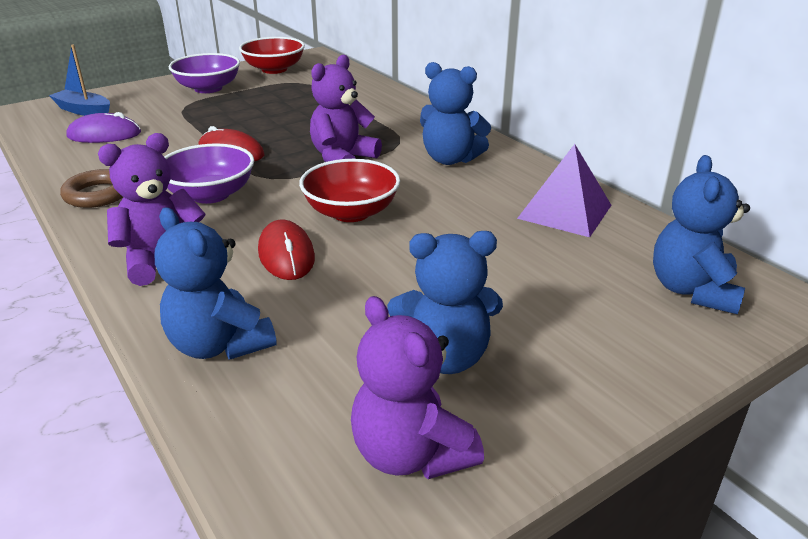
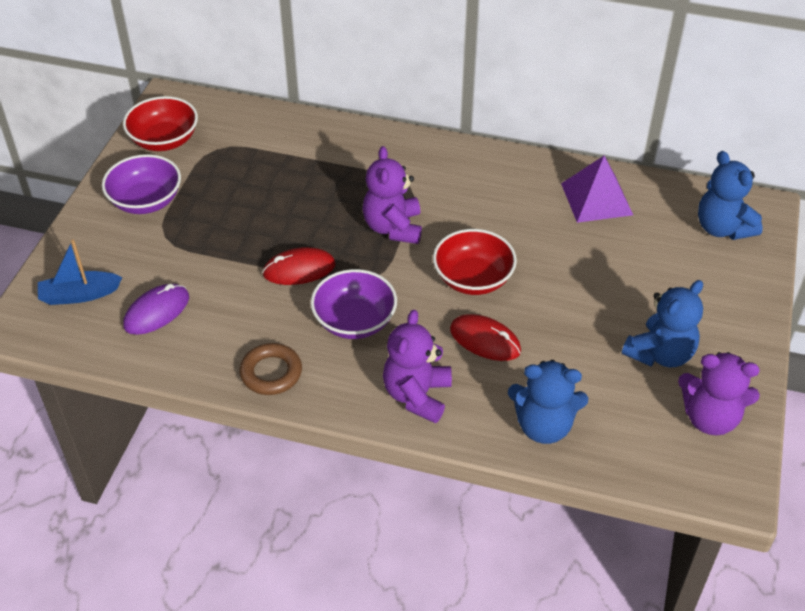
camera: 40 degrees left, 15 degrees up
(450, 159) = (468, 185): blue teddy bear -> none

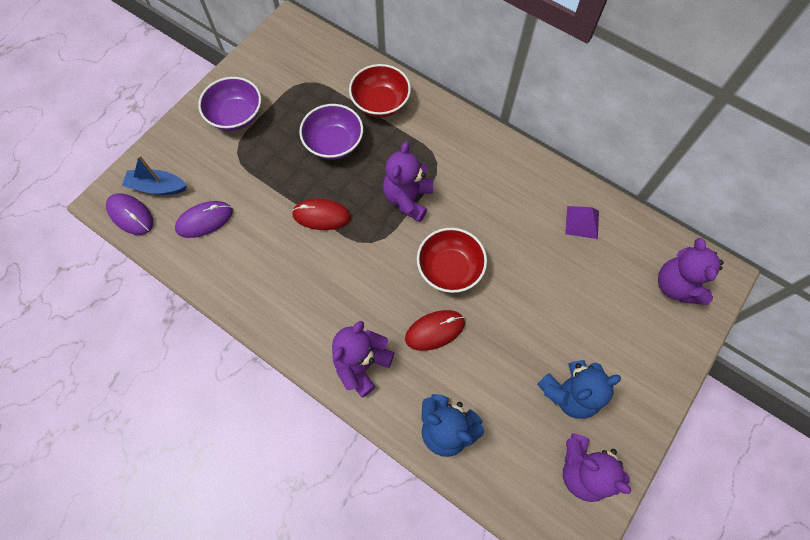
camera: 20 degrees right, 20 degrees up
(57, 331) = (130, 215): none -> purple mouse
(164, 140) = (271, 62): red bowl -> red bowl (380, 103)
(271, 373) = (263, 305): brown ring -> none
(354, 321) = (343, 278): purple bowl -> purple bowl (334, 143)
(485, 340) = (435, 330): red mouse -> red mouse turned 75 degrees counterclockwise
(596, 199) = (582, 222): purple pyramid -> purple pyramid, size x0.65
(722, 228) = (676, 285): blue teddy bear -> purple teddy bear

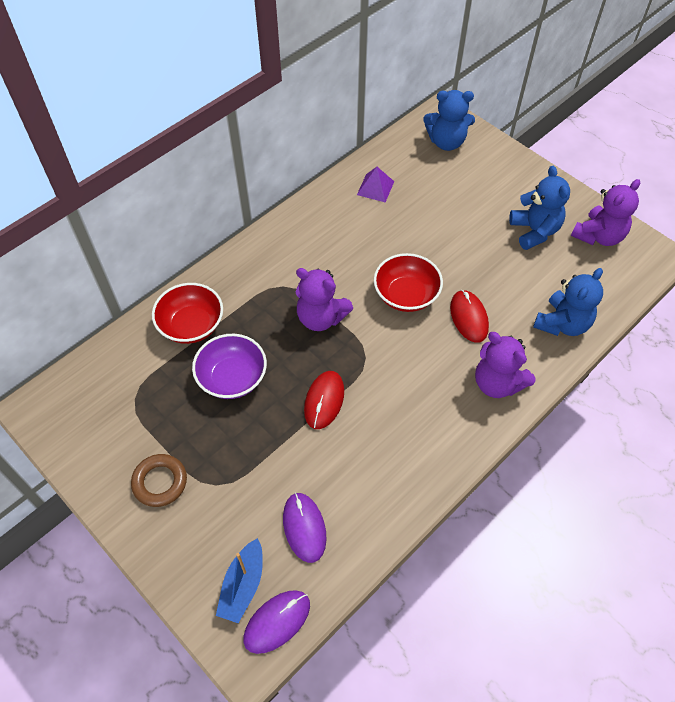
camera: 80 degrees left, 10 degrees down
(236, 116) = (160, 482): purple bowl -> brown ring
(676, 285) = (446, 142): purple teddy bear -> blue teddy bear

